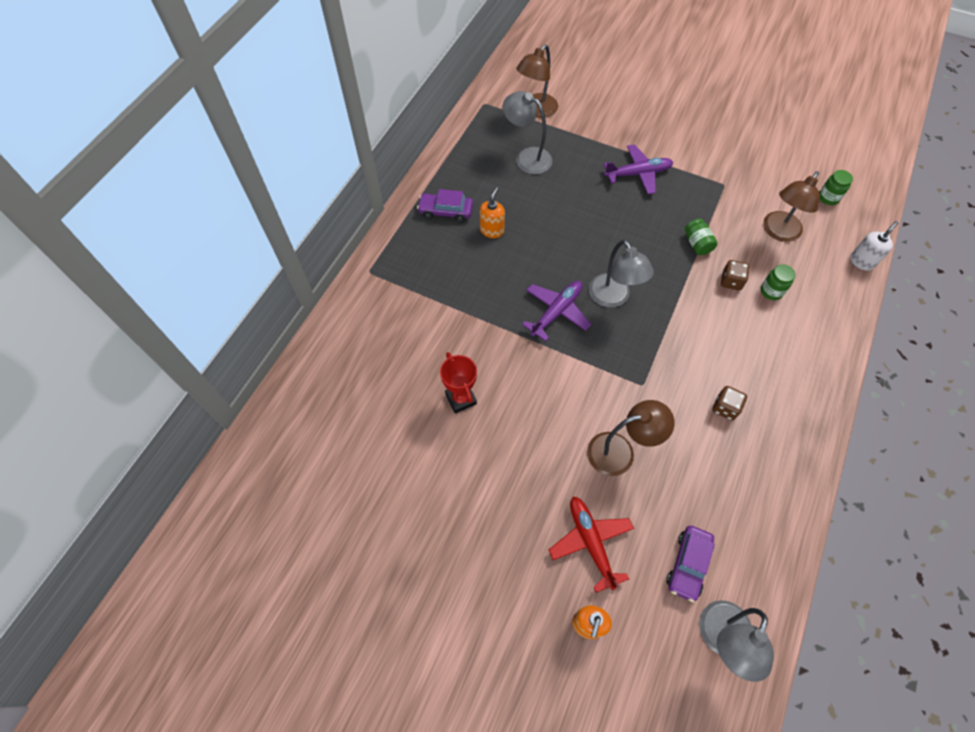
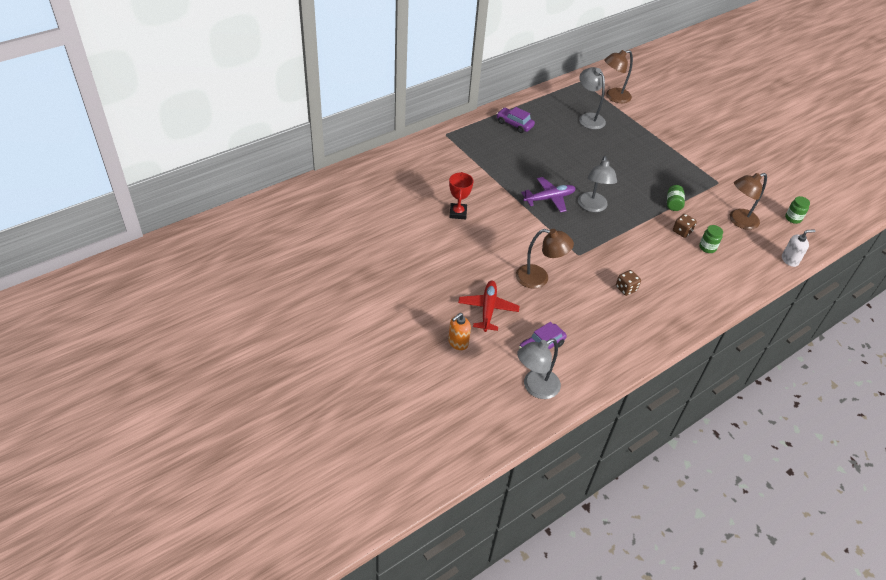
camera: 25 degrees right, 15 degrees down
(492, 230) = (537, 144): orange soap dispenser -> none
(638, 174) = (660, 154): purple plane -> none

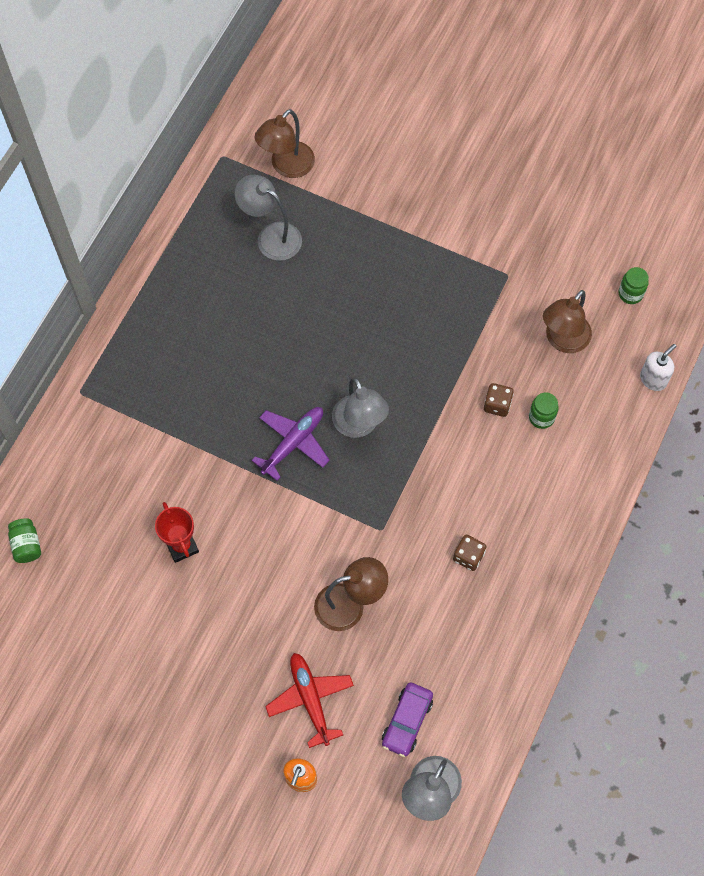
camera: 25 degrees left, 20 degrees up
(514, 124) = (170, 312): purple car -> none
(673, 204) = (464, 356): green jar -> green jar (27, 545)

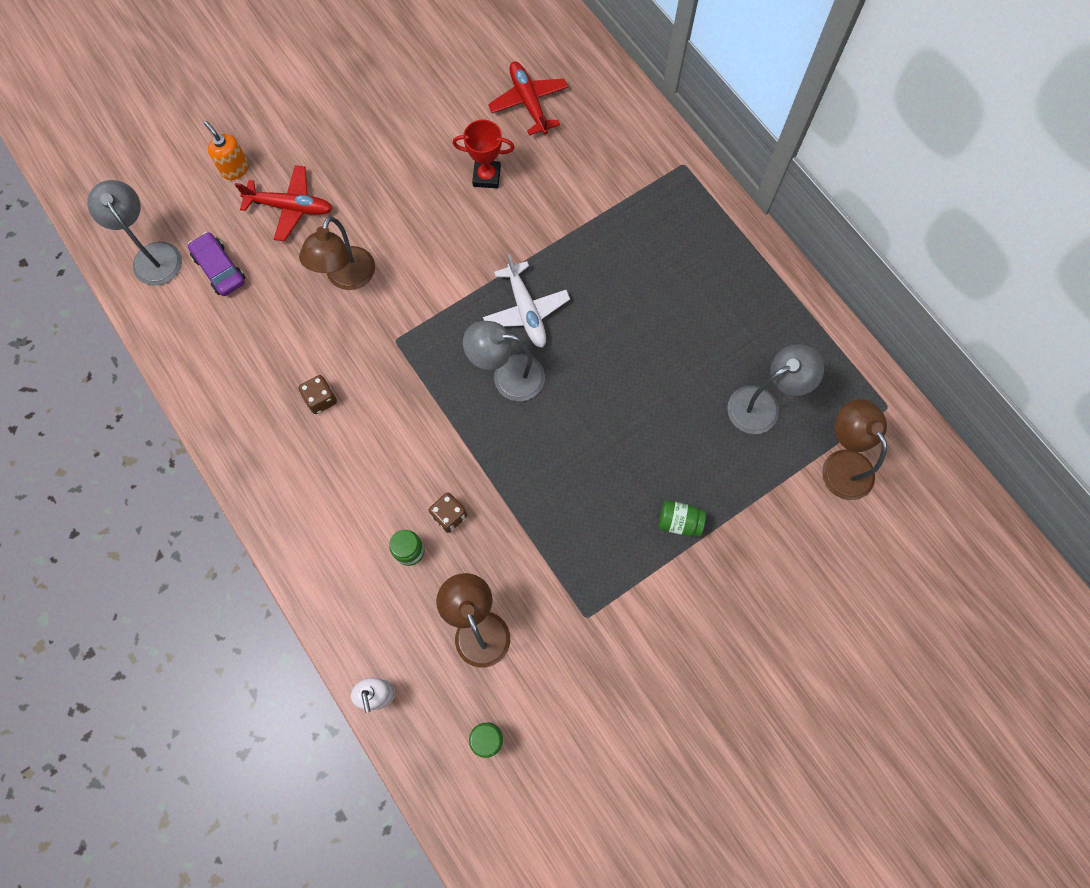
camera: 120 degrees right, 5 degrees up
(27, 545) = (562, 67): green jar -> green jar (679, 522)
(82, 554) = (529, 102): none -> red plane
(293, 443) = (526, 311): purple plane -> white plane

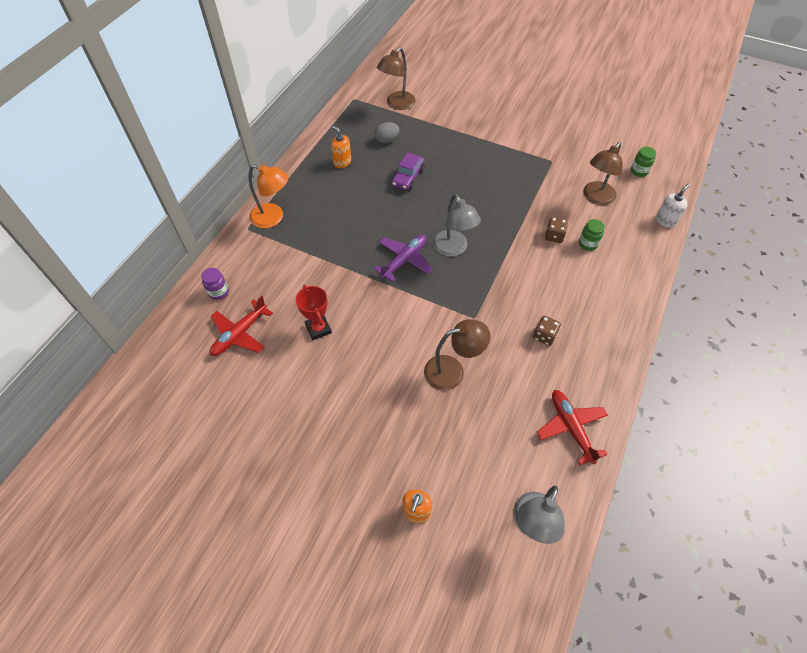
camera: 120 degrees left, 15 degrees down
(219, 269) = (506, 462): purple car -> purple car (408, 177)
(290, 207) = (423, 444): red plane -> red plane (571, 427)
(526, 311) = (404, 260): white plane -> purple plane
(600, 102) = (218, 292): none -> purple jar
(679, 522) = (475, 147): green jar -> none
(686, 198) = (273, 218): none -> orange lamp
(747, 322) = (342, 162): none -> orange soap dispenser
(763, 405) = (387, 140): grey lamp -> grey egg

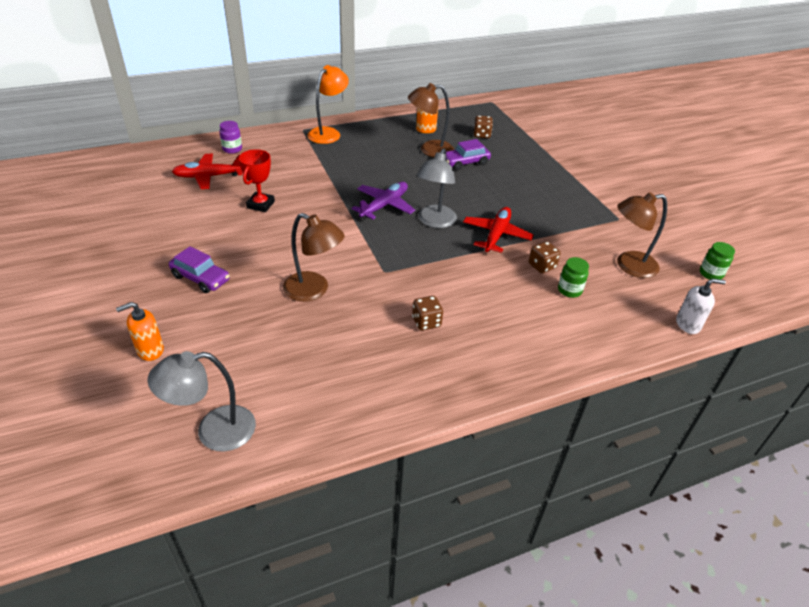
camera: 40 degrees right, 15 degrees down
(273, 218) = (328, 133): orange lamp -> orange lamp turned 120 degrees counterclockwise
(367, 428) = (201, 278): none -> purple car
(387, 140) = (481, 135): grey egg -> brown dice
(397, 104) = (523, 119): brown lamp -> brown lamp (429, 150)
(404, 260) = (384, 205): purple plane -> purple plane turned 45 degrees counterclockwise
(571, 427) = (351, 397): red plane -> red plane (496, 235)

